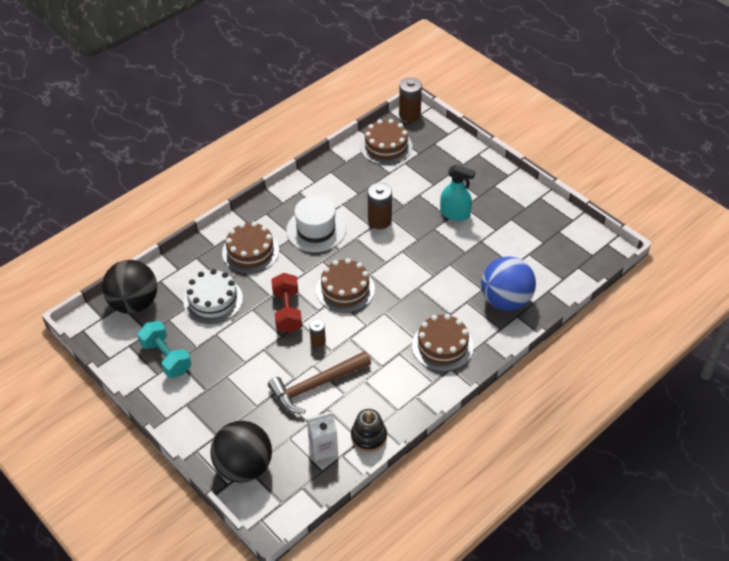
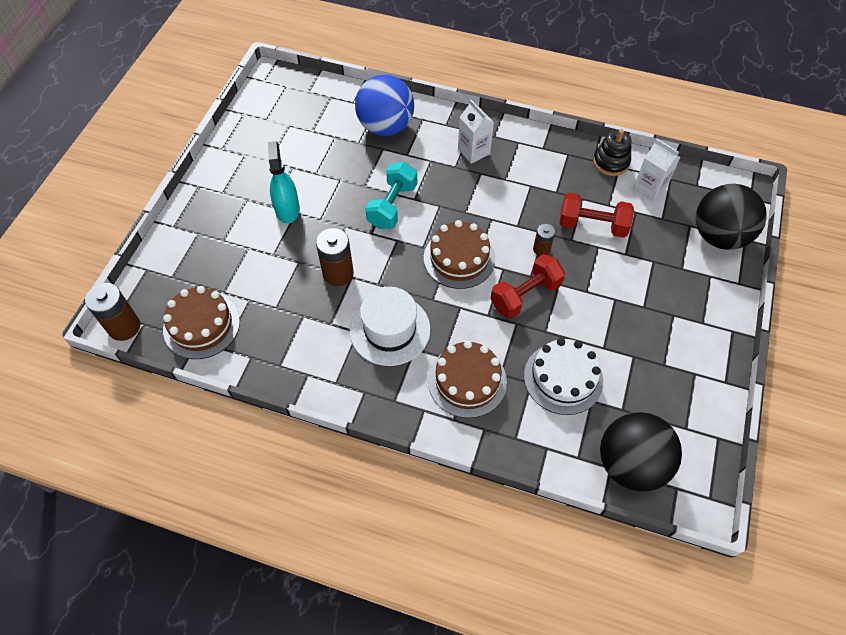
camera: 120 degrees left, 10 degrees up
(166, 358) = (669, 377): turquoise dumbbell -> turquoise dumbbell (392, 206)
(316, 385) = (592, 225): brown hammer -> red dumbbell
(442, 346) = (473, 151): brown cake -> white carton

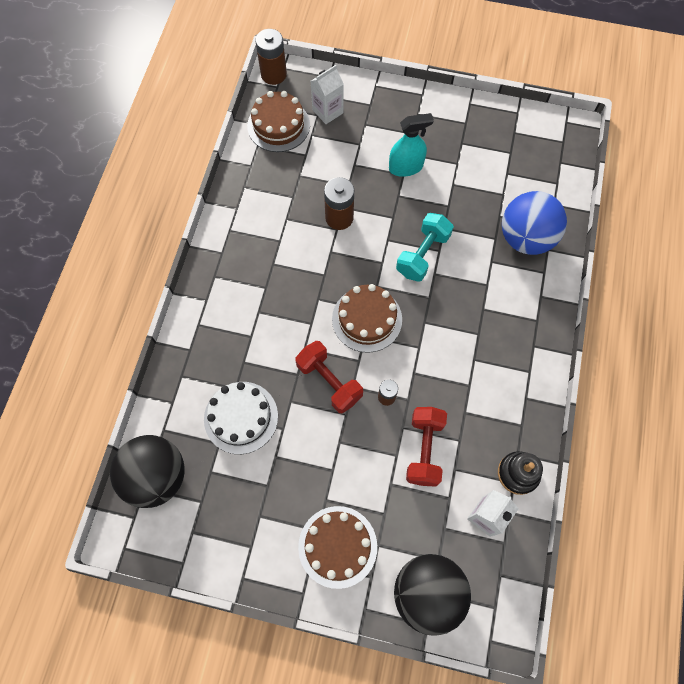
camera: 85 degrees right, 10 degrees up
(390, 330) = (283, 266): white hat -> none
(392, 206) = (422, 254): turquoise dumbbell -> turquoise dumbbell turned 75 degrees counterclockwise
(467, 381) = (235, 333): brown cake -> brown cake (337, 546)
(473, 151) = (507, 325): white carton -> white carton (327, 111)

